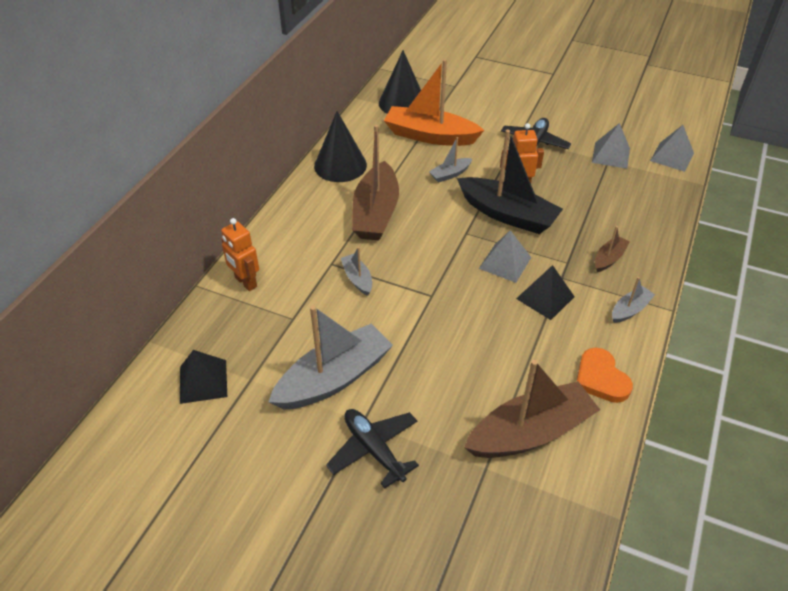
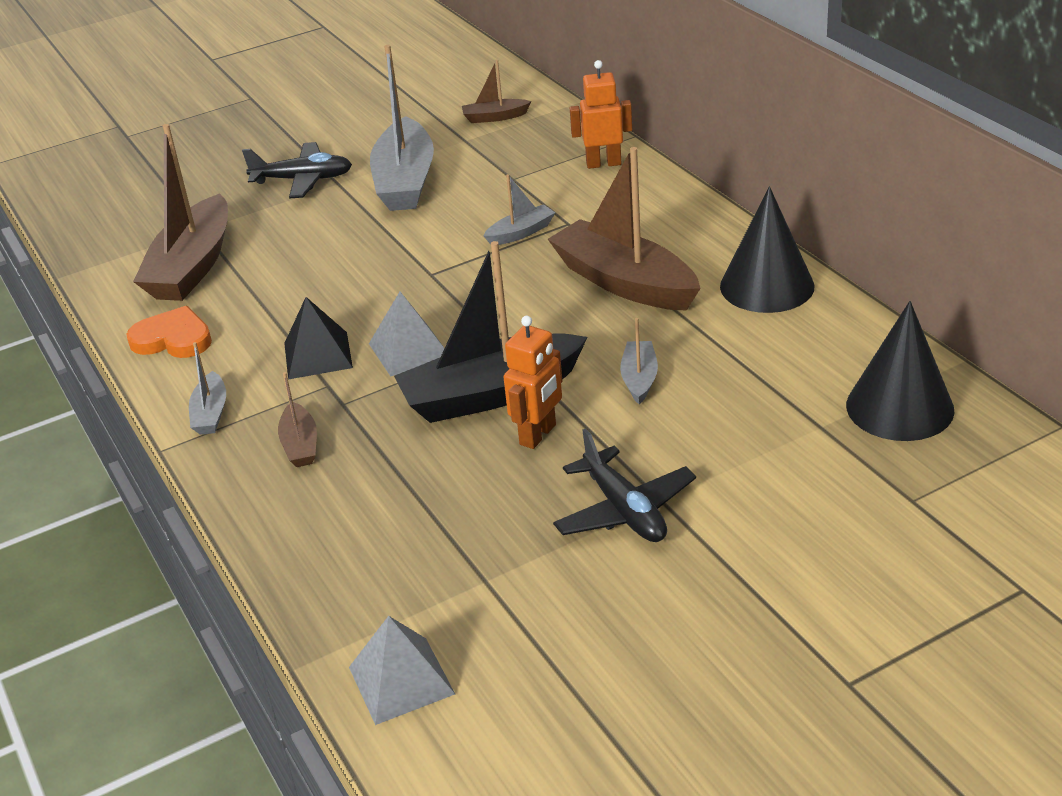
camera: 130 degrees right, 10 degrees down
(203, 381) = (495, 117): black pyramid -> brown boat
(357, 279) = (521, 233): grey boat -> grey boat turned 45 degrees counterclockwise
(430, 136) = (763, 399): orange boat -> none
(611, 155) = (495, 593): grey pyramid -> none

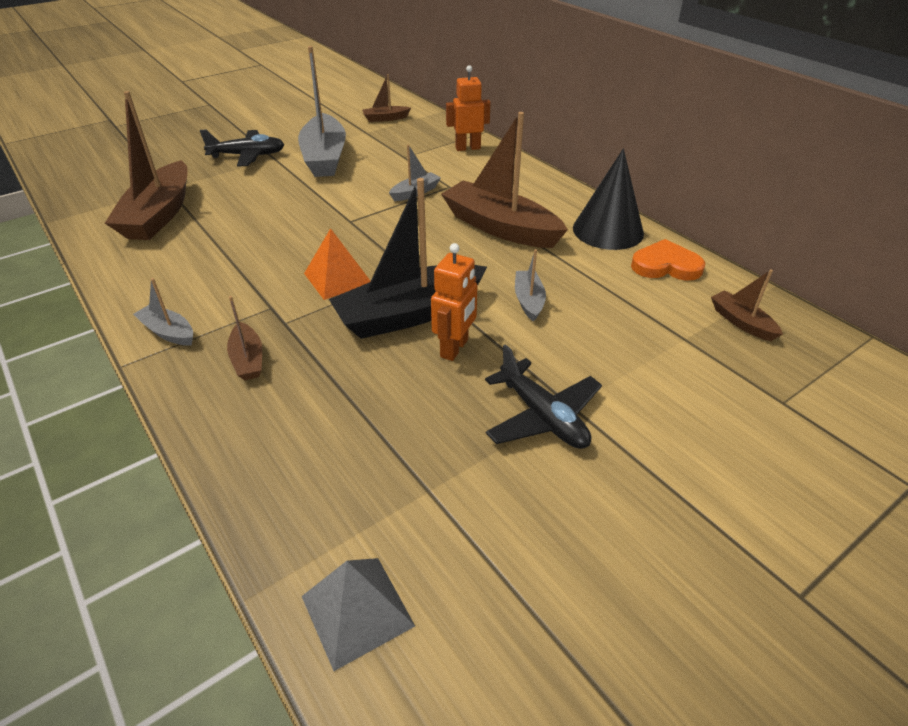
camera: 10 degrees left, 5 degrees up
(173, 339) = (139, 270): orange heart -> orange heart (665, 265)
(211, 413) = (168, 332): grey boat -> grey boat turned 135 degrees clockwise
(318, 355) = (262, 282): black pyramid -> none
(409, 350) = (338, 278): grey pyramid -> orange pyramid
(899, 407) = (741, 322): black cone -> brown boat

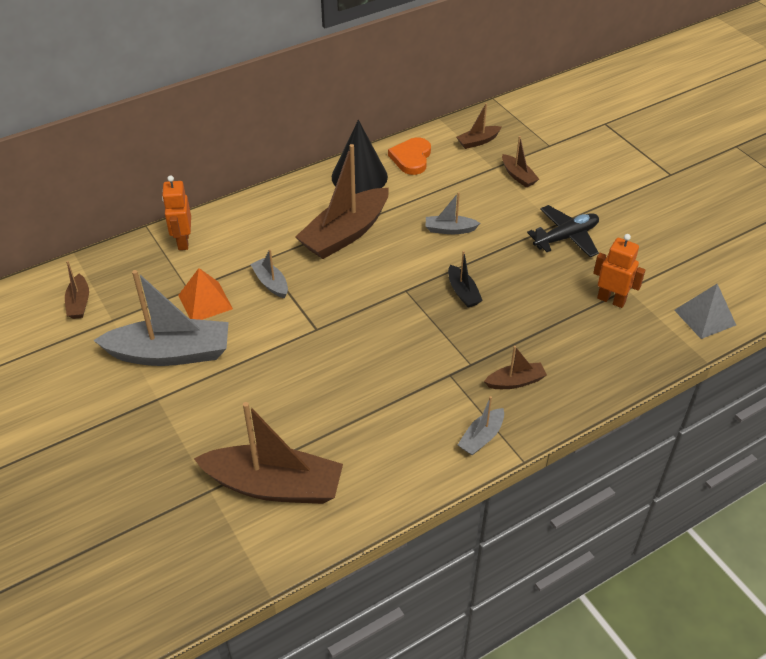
camera: 85 degrees left, 5 degrees up
(248, 156) = (143, 424): black plane -> none
(338, 278) = (411, 334): orange pyramid -> orange pyramid (205, 302)
(409, 314) = (463, 292): black boat -> black boat, size x0.47
(455, 348) = (503, 270): orange robot -> orange robot (611, 300)
(677, 364) = (518, 176): none -> brown boat

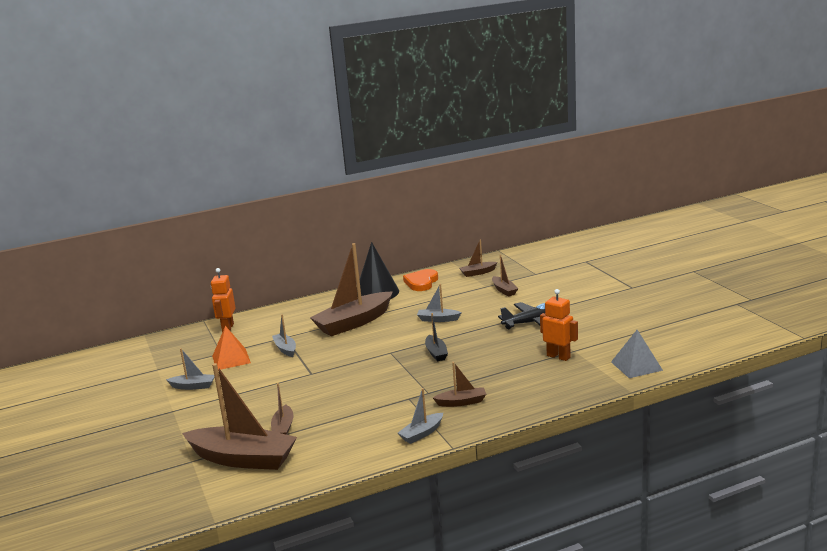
camera: 10 degrees right, 25 degrees down
(79, 303) = (136, 360): brown boat -> brown boat (283, 428)
(170, 353) = (193, 386): grey boat -> grey boat, size x0.47

